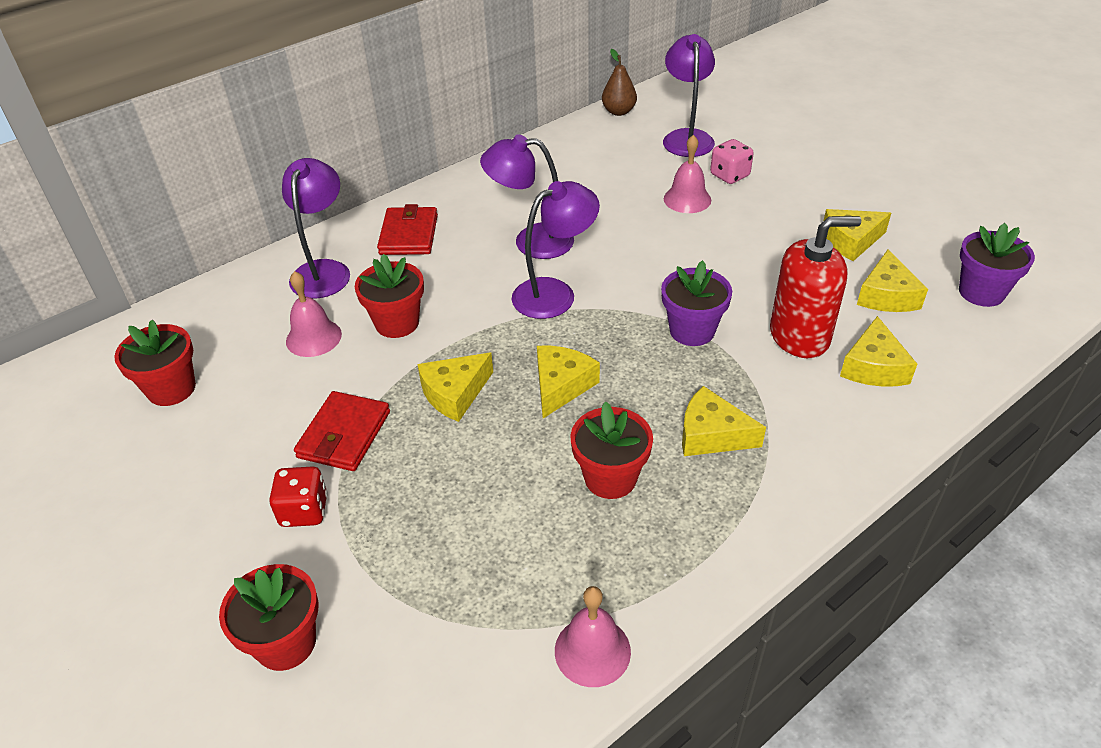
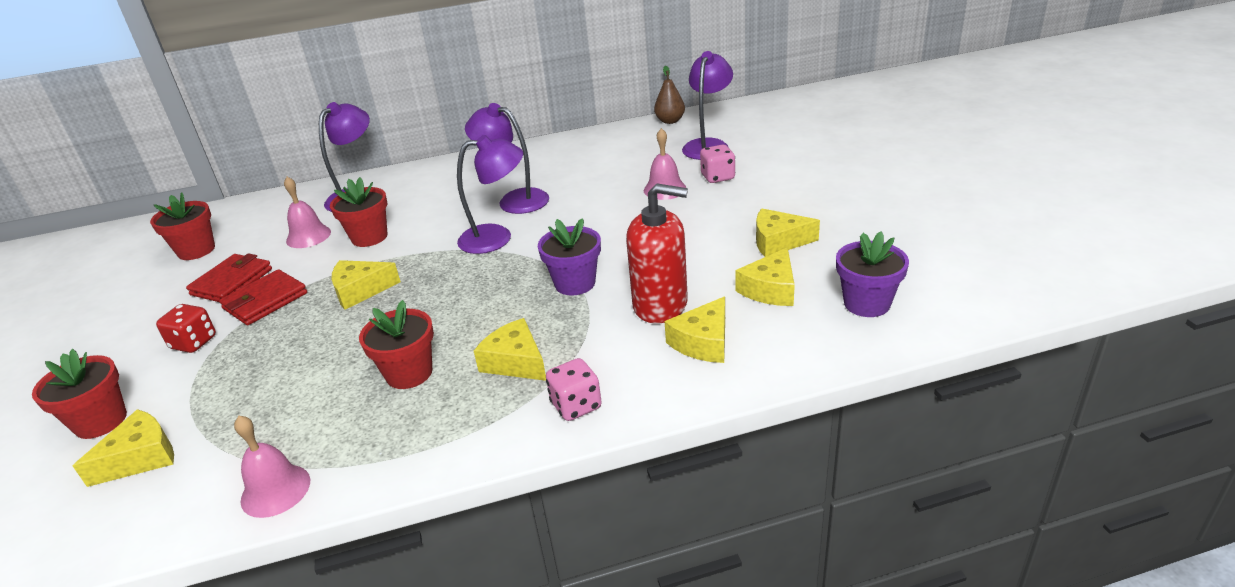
camera: 25 degrees right, 10 degrees down
(409, 235) = (434, 182): red wallet -> red wallet (232, 282)
(561, 386) = (438, 301): yellow cheese -> yellow cheese (141, 457)
(815, 466) = (576, 406): none -> pink dice

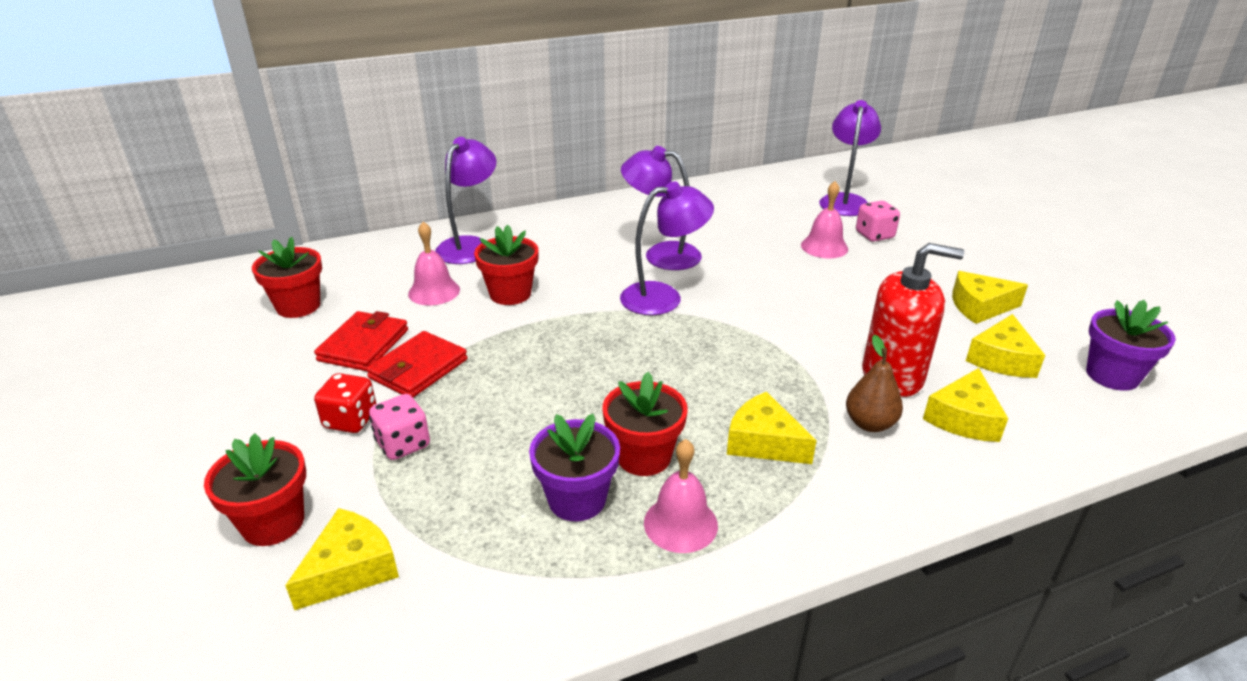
camera: 10 degrees left, 0 degrees up
(275, 490) = (551, 607): pink bell -> pink bell (680, 523)
(360, 290) = (532, 357): yellow cheese -> none
(575, 283) = (782, 351): purple flower pot -> purple flower pot (577, 499)
(576, 406) = (862, 494): pink dice -> pink dice (403, 444)
(670, 121) = (788, 173): brown pear -> brown pear (870, 424)

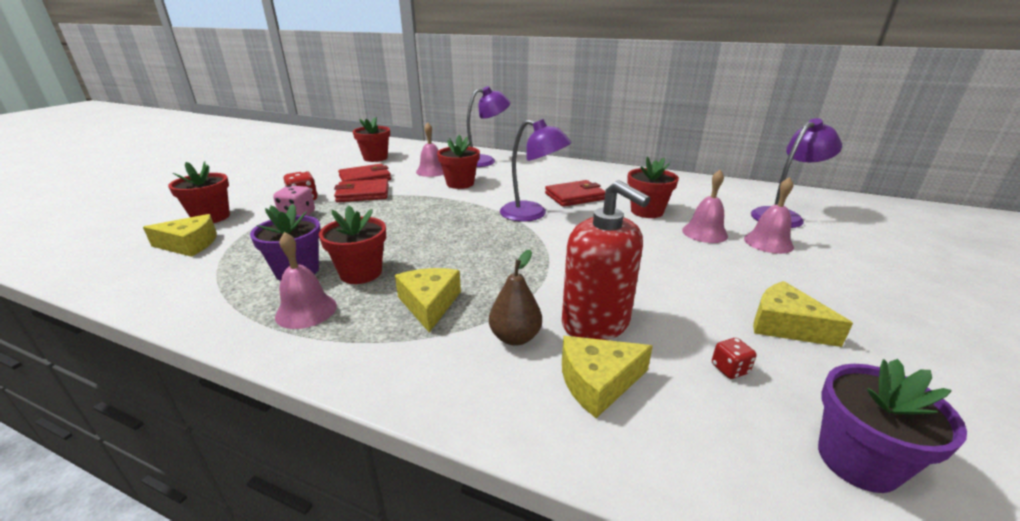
camera: 45 degrees right, 5 degrees down
(661, 254) = (575, 196): purple lamp -> red wallet
(749, 243) = (647, 211): none -> red flower pot
(874, 235) = (768, 242): pink dice -> pink bell
(1002, 359) = (729, 369): yellow cheese -> red dice

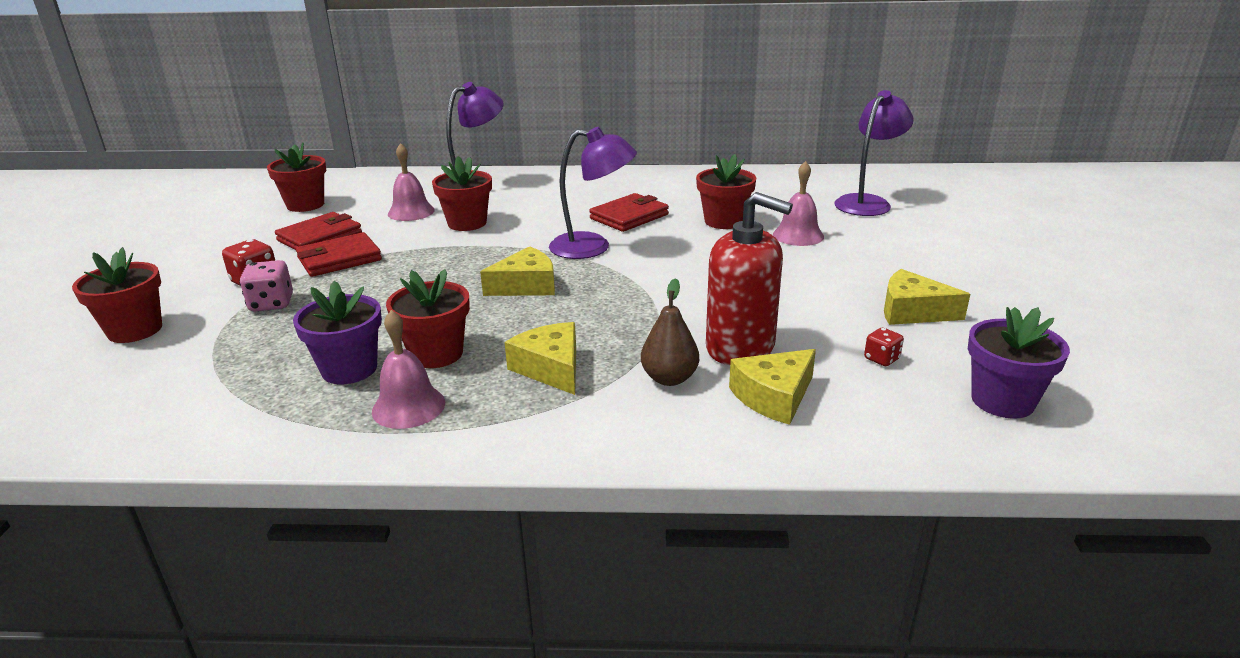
camera: 20 degrees left, 0 degrees up
(189, 244) = (147, 370): yellow cheese -> yellow cheese (526, 286)
(768, 242) = (865, 234): pink bell -> none

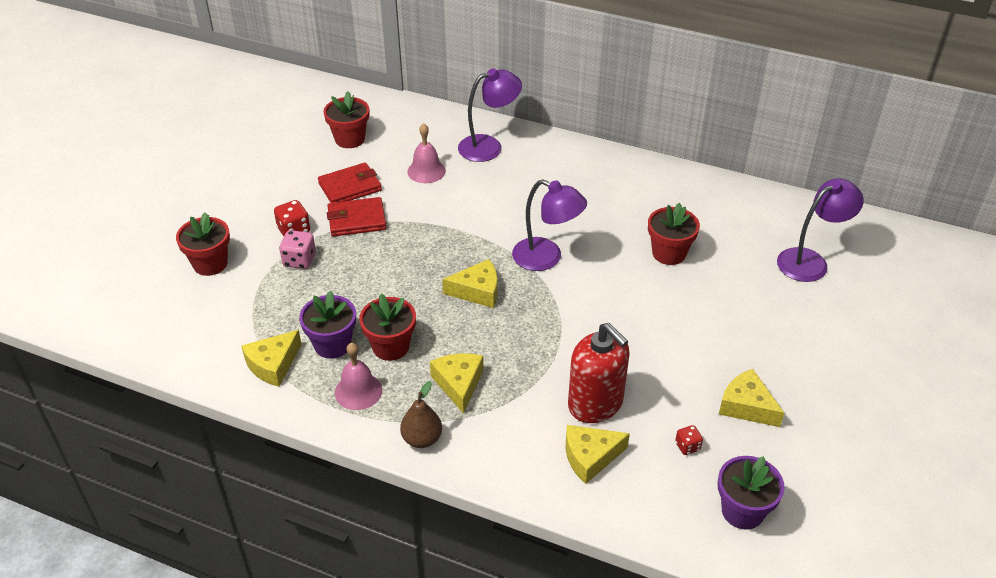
camera: 20 degrees right, 15 degrees up
(262, 408) = (273, 364): none -> yellow cheese
(467, 223) = (463, 199): red flower pot -> none
(629, 216) = (594, 225): red wallet -> none
(669, 378) = (531, 418): brown pear -> brown pear (422, 439)
(798, 235) = (719, 289): pink bell -> none

